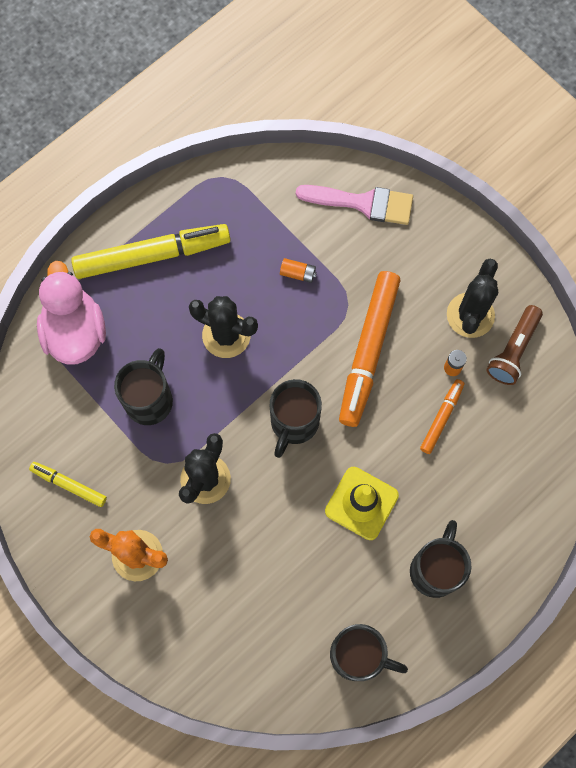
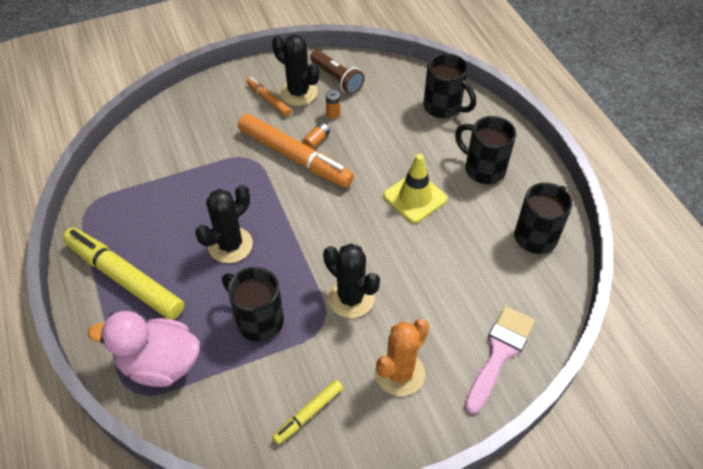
camera: 70 degrees left, 20 degrees down
(152, 255) = (124, 278): yellow marker -> yellow marker turned 60 degrees counterclockwise
(294, 423) = (330, 221): black mug -> black mug (443, 107)
(298, 273) = (205, 181): orange battery -> orange battery (316, 141)
(363, 203) = (173, 125): pink brush -> pink brush (499, 353)
(441, 417) = (368, 131): orange marker -> orange marker (268, 100)

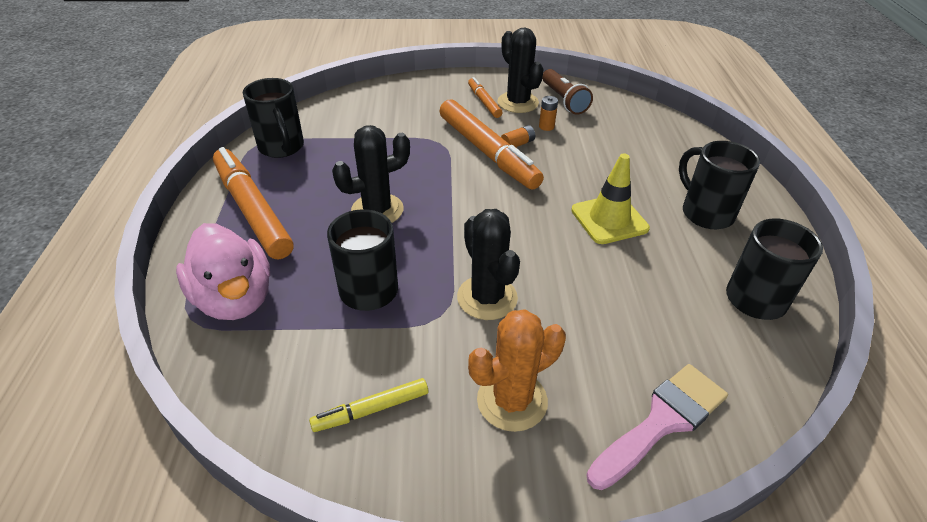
camera: 20 degrees right, 10 degrees down
(124, 278) = (252, 210): yellow marker -> orange marker
(159, 364) = (235, 299): pink duck -> pink duck turned 150 degrees counterclockwise
(443, 107) = (675, 147): black mug -> black mug (282, 147)

